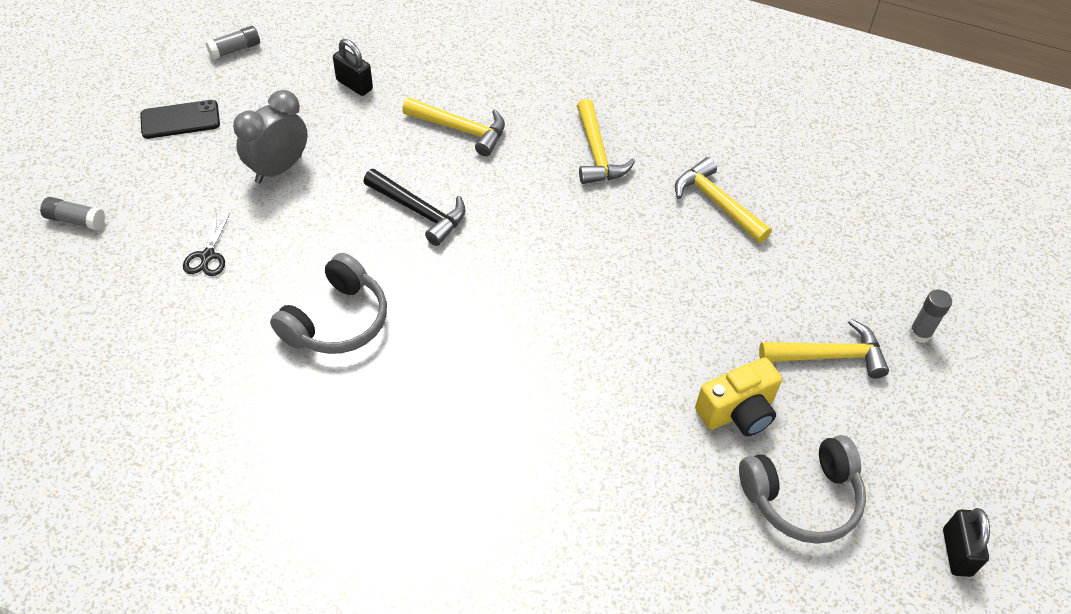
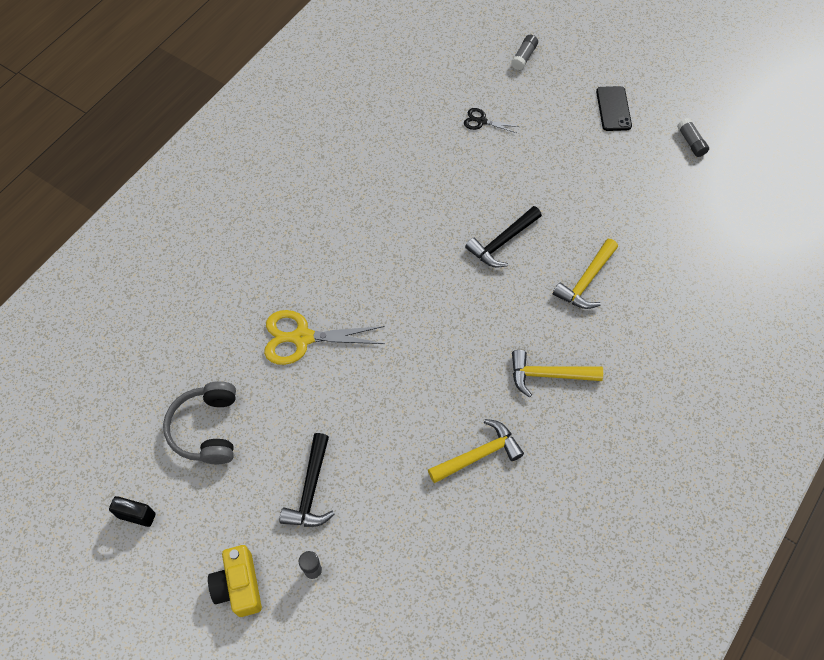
camera: 105 degrees right, 10 degrees up
(279, 169) = (557, 162): grey clock -> none
(337, 321) = (413, 185): grey headphones -> none
(354, 85) = (645, 215): black padlock -> none
(626, 411) = (301, 338): none -> yellow scissors
(737, 411) = (282, 408): yellow camera -> yellow camera (239, 586)
(829, 356) = (310, 490): yellow hammer -> black hammer

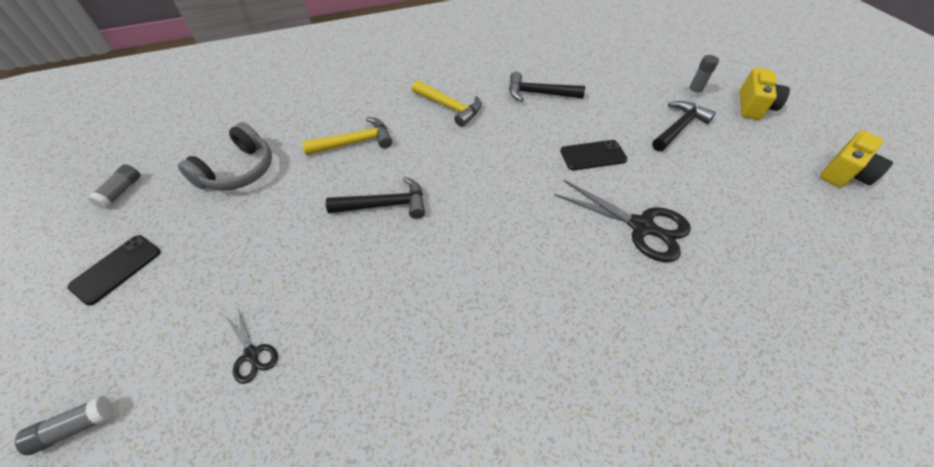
camera: 145 degrees left, 10 degrees down
(137, 515) = (844, 173): black padlock -> yellow camera
(207, 429) = (767, 201): grey headphones -> grey headphones (238, 171)
(301, 338) = (642, 227): yellow scissors -> black scissors
(376, 394) = (593, 155): none -> black phone
(479, 454) = (538, 93): yellow hammer -> black hammer

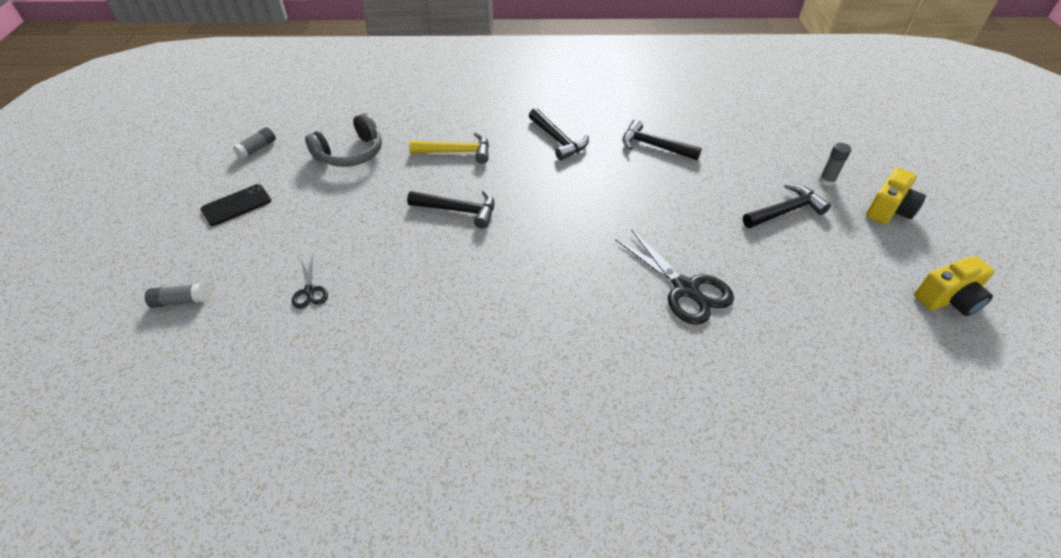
camera: 20 degrees right, 5 degrees down
(450, 107) = (558, 140): yellow hammer -> black hammer
(593, 155) = (675, 215): black phone -> none

